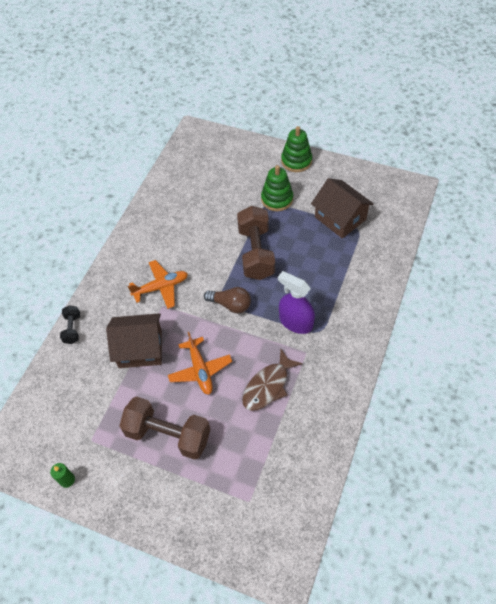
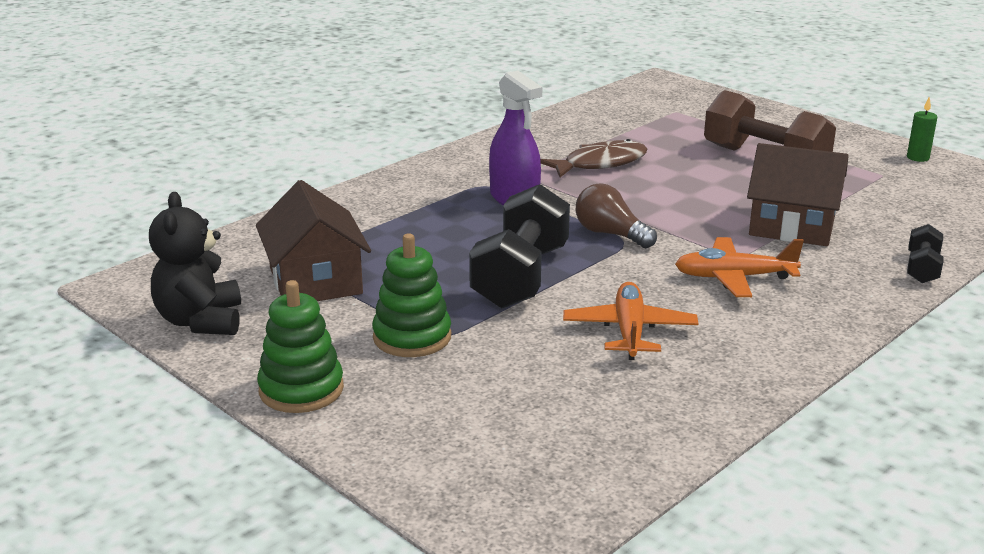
camera: 160 degrees left, 30 degrees down
(200, 370) = (696, 192): orange plane -> orange plane (629, 331)
(256, 253) = (521, 277): brown dumbbell -> black dumbbell
(362, 179) = (201, 321): none -> black teddy bear

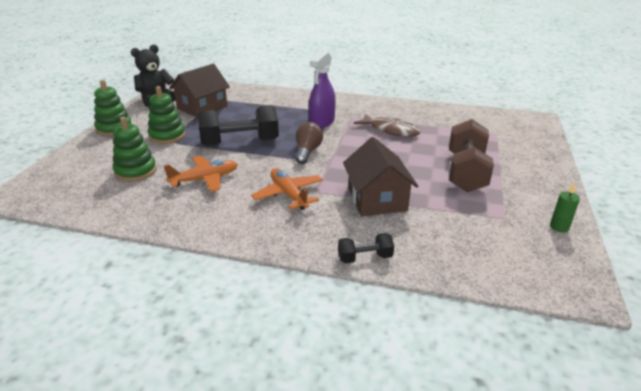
camera: 60 degrees right, 5 degrees up
(537, 390) = (135, 171): none -> green stacking toy

